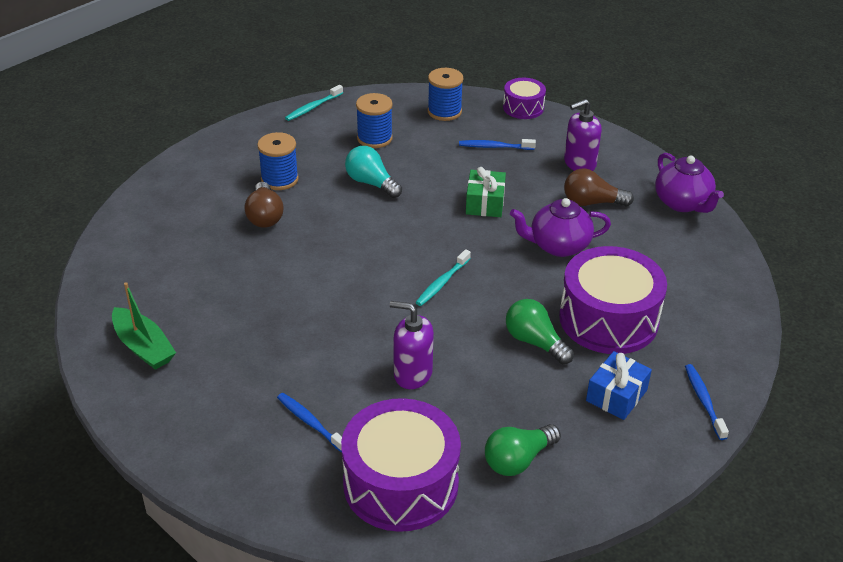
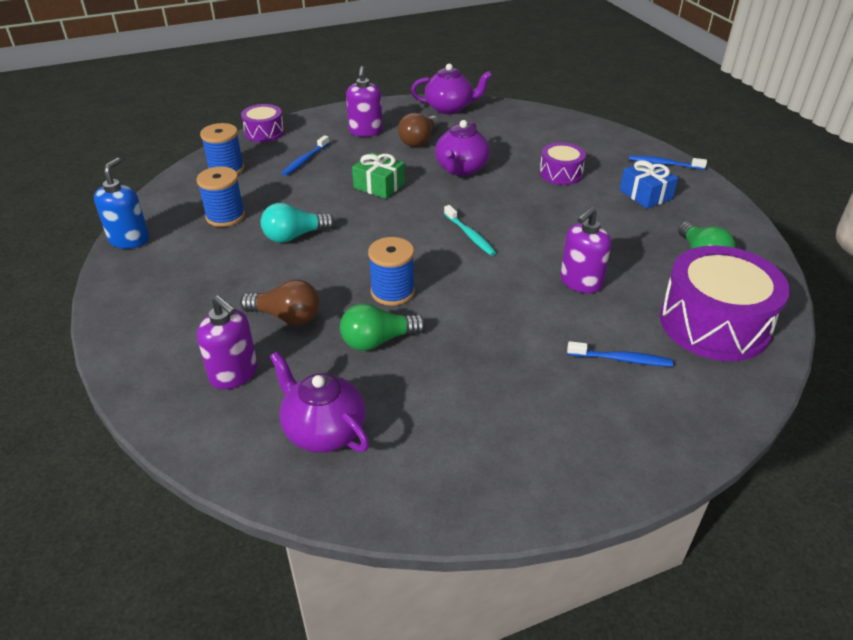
camera: 65 degrees left, 0 degrees up
(143, 347) = (448, 464): green boat -> none
(152, 276) = (323, 430): none -> purple teapot
(190, 215) = (234, 374): none -> purple soap dispenser
(279, 179) = (232, 291): blue spool -> blue spool (392, 292)
(310, 423) = (621, 359): blue toothbrush -> blue toothbrush turned 150 degrees counterclockwise
(313, 107) = (129, 239): turquoise toothbrush -> blue soap dispenser
(535, 342) = (570, 211): green light bulb -> green light bulb (378, 341)
(608, 319) = (560, 173): purple drum -> purple drum, size x0.52

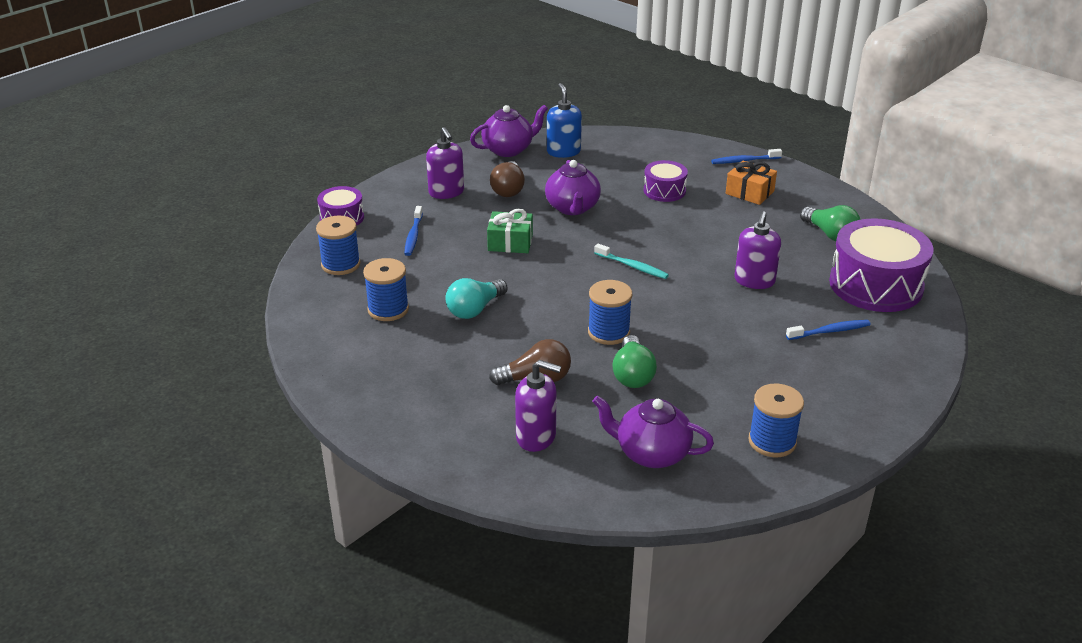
camera: 25 degrees left, 5 degrees down
(129, 239) = (313, 357): blue soap dispenser -> blue soap dispenser (563, 151)
(378, 341) = (632, 374): green light bulb -> green light bulb turned 45 degrees counterclockwise
(458, 463) = (772, 441): none -> blue spool
(645, 194) = (749, 192): blue gift -> orange gift

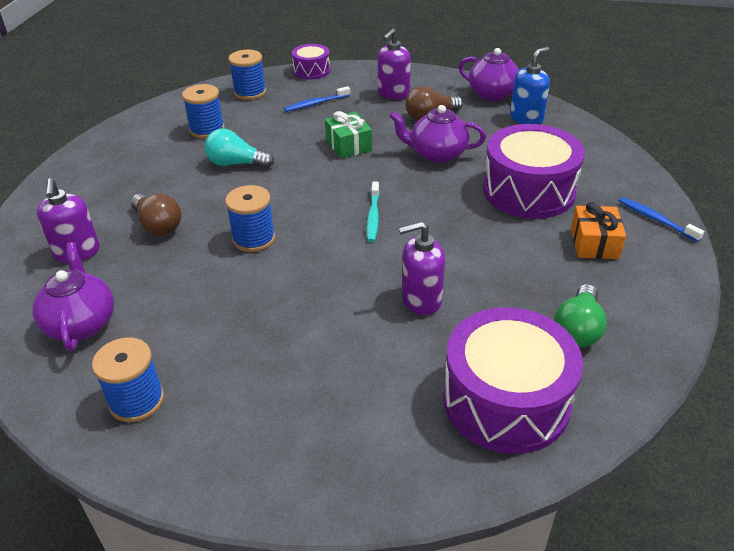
camera: 60 degrees right, 5 degrees up
(572, 208) = (437, 154): purple teapot -> purple teapot turned 45 degrees clockwise
(632, 374) = (197, 273): green light bulb -> none
(664, 191) = (528, 191): purple drum -> purple drum, size x1.91
(830, 331) = (371, 387): blue toothbrush -> none

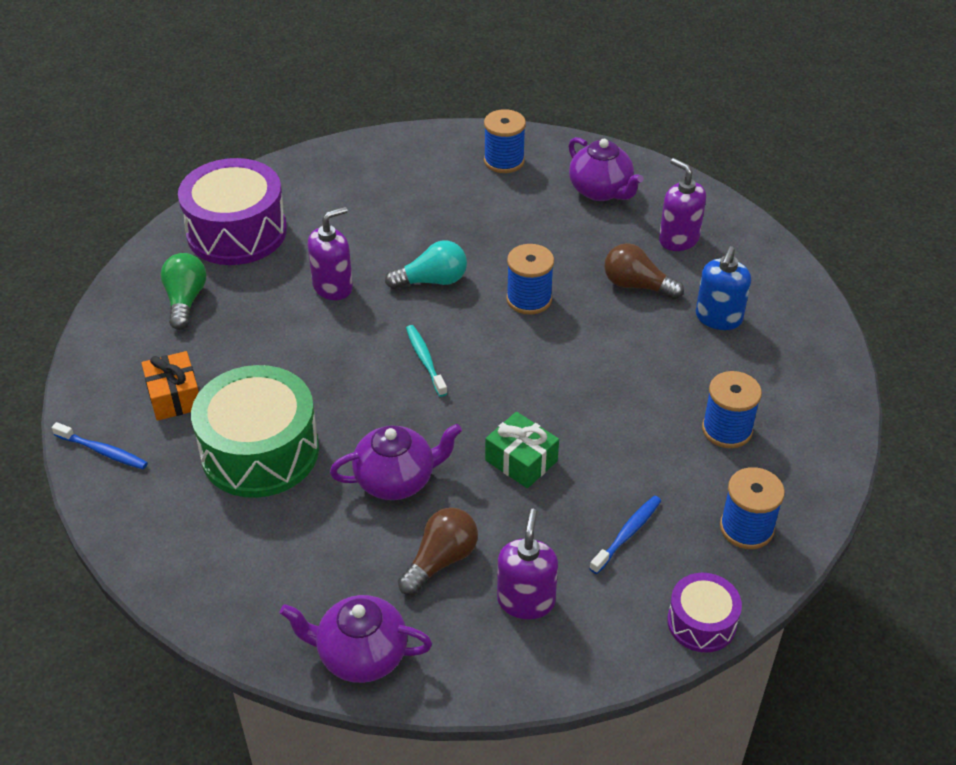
camera: 155 degrees right, 5 degrees up
(236, 164) = (634, 385): turquoise light bulb -> turquoise light bulb (432, 281)
(526, 118) = (292, 603): blue soap dispenser -> blue soap dispenser (718, 318)
(528, 191) = (260, 451): purple drum -> green drum

